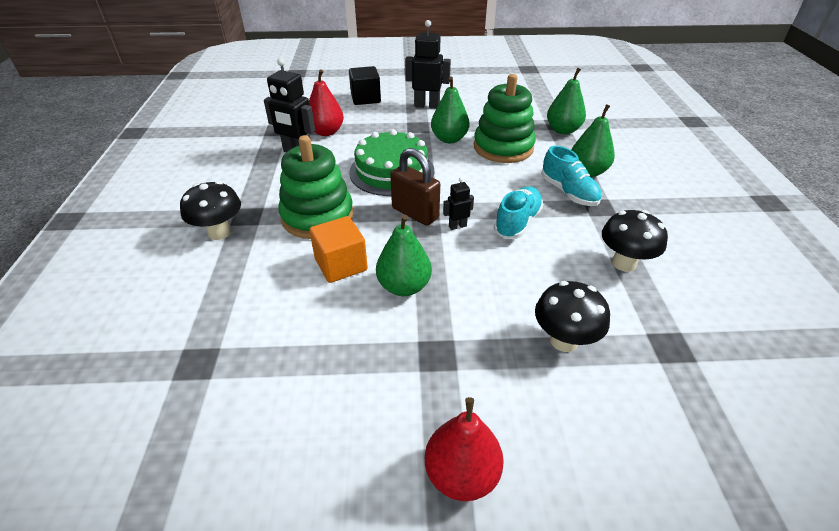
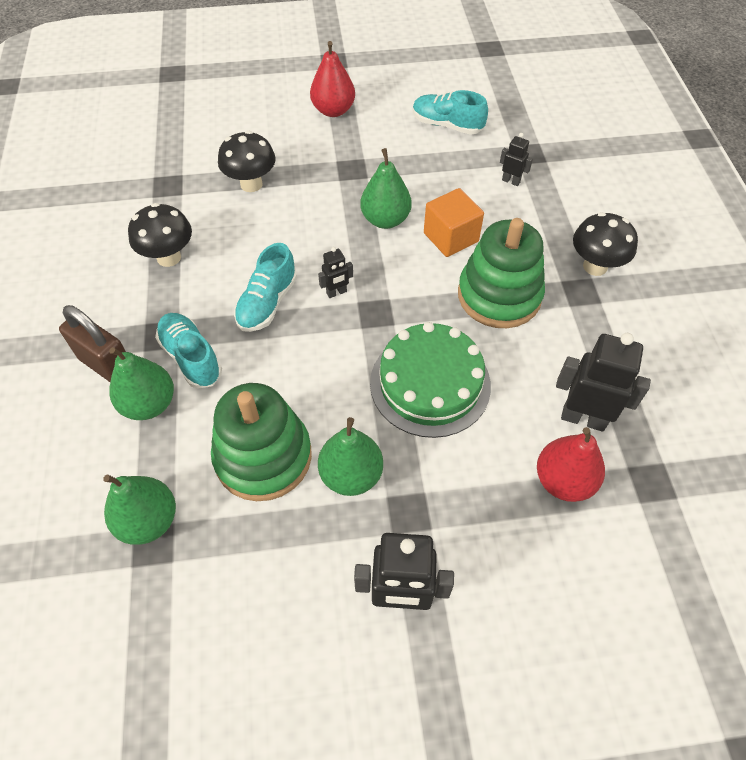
camera: 175 degrees right, 15 degrees up
(244, 323) = (511, 181): none -> black robot
(285, 424) = (447, 125): none -> turquoise shoe
(365, 98) = (535, 621): black cube -> none
(415, 213) = (387, 308): brown padlock -> brown padlock (107, 365)

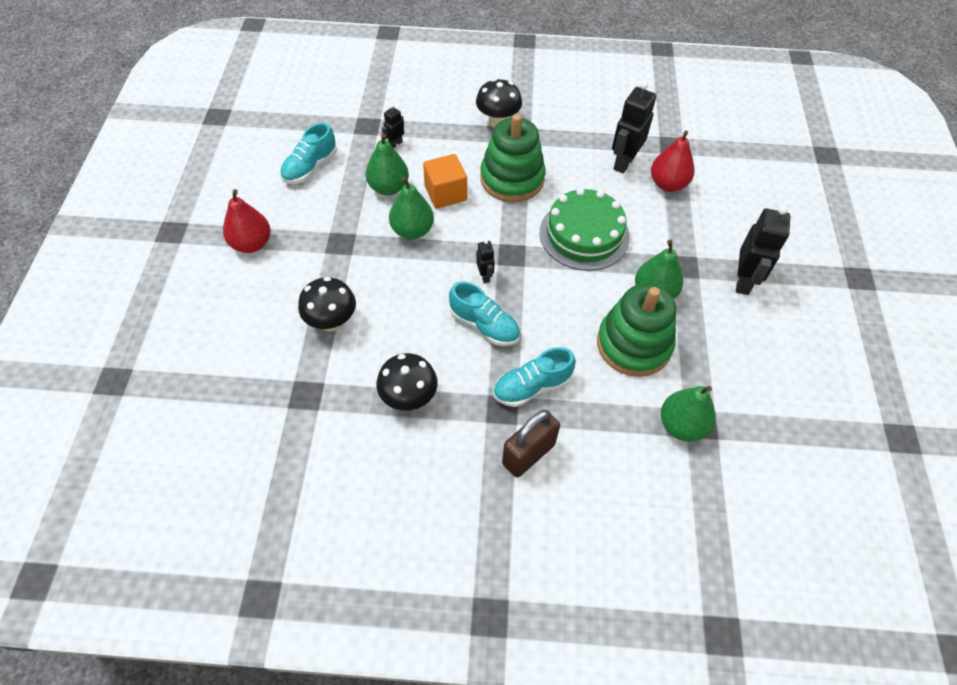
camera: 80 degrees left, 0 degrees up
(149, 404) = (574, 421): green pear -> green pear (388, 187)

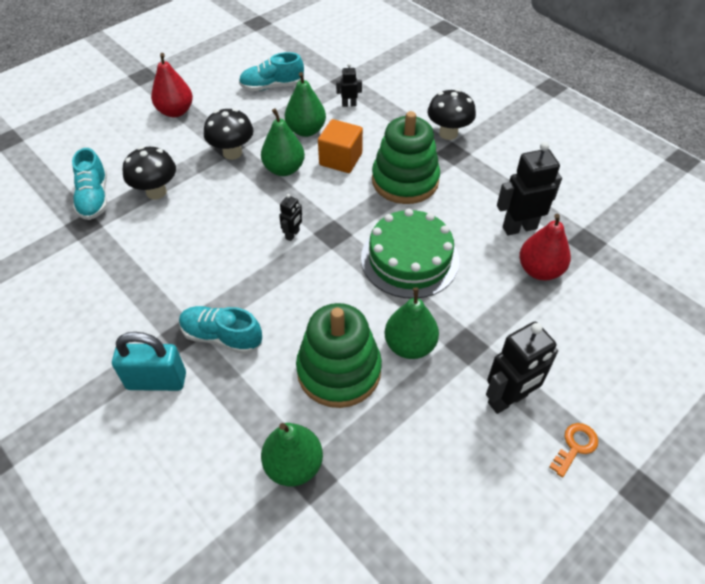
camera: 45 degrees right, 5 degrees down
(409, 398) = (135, 277): black mushroom -> black mushroom (232, 153)
(484, 325) = (247, 268): turquoise shoe -> turquoise shoe (94, 198)
(528, 454) = (156, 381): brown padlock -> turquoise padlock
(804, 280) = (575, 446): none -> orange key

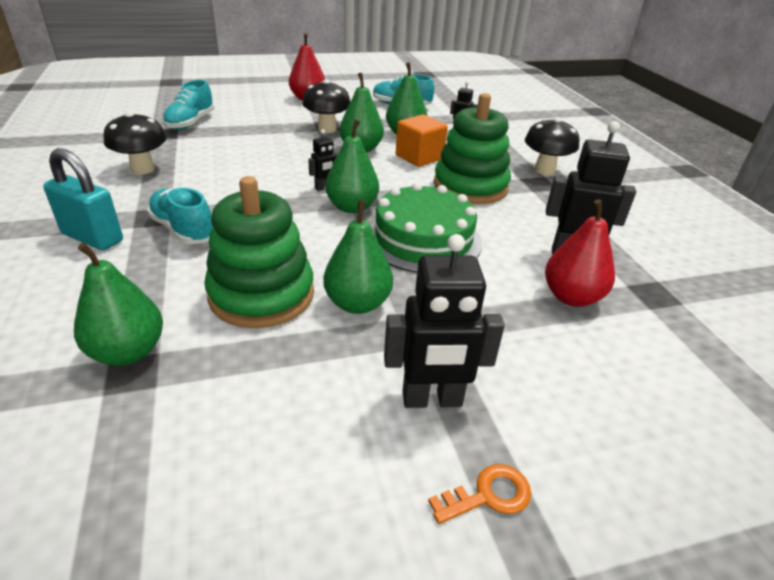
camera: 25 degrees right, 15 degrees down
(156, 192) = (240, 132): black mushroom -> black mushroom (143, 169)
(332, 248) = (352, 207): none -> green pear

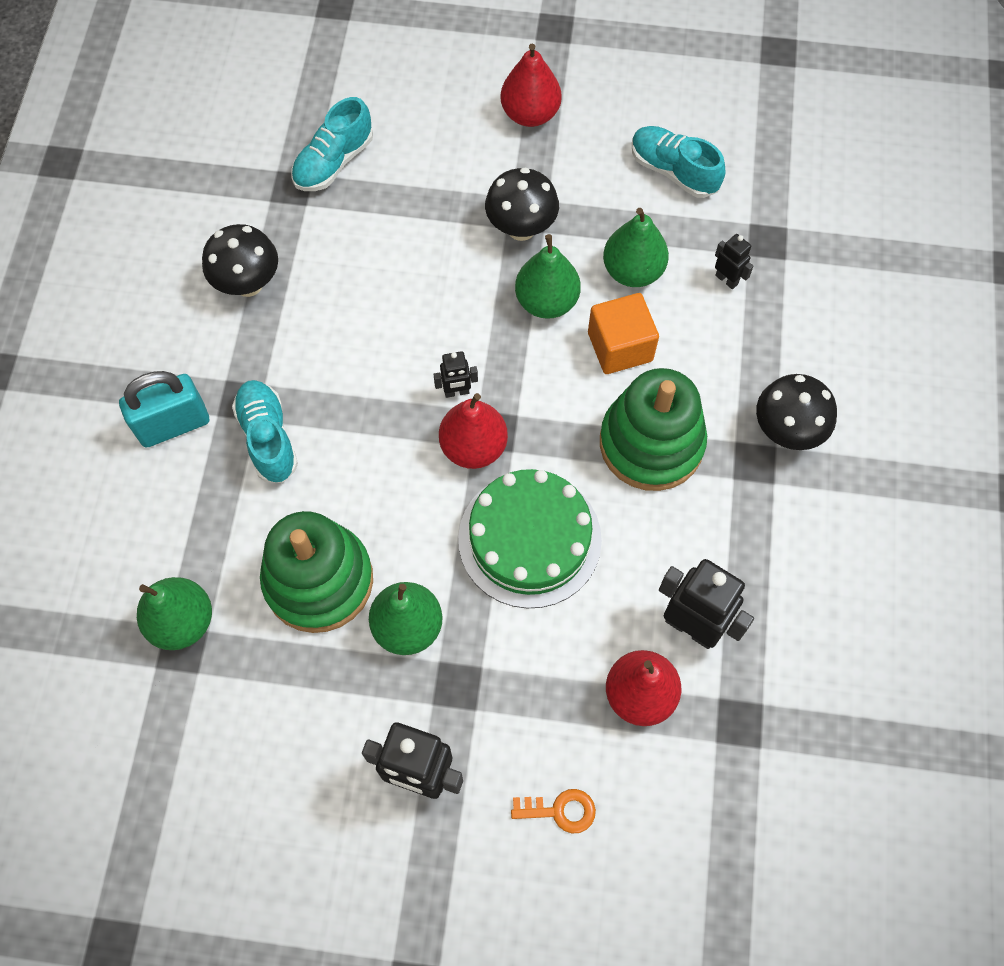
camera: 25 degrees right, 30 degrees up
(93, 237) = (173, 425): turquoise padlock -> turquoise padlock turned 75 degrees counterclockwise
(352, 207) = (473, 447): green pear -> red pear
(488, 495) = (415, 882): orange key -> orange key (560, 810)

